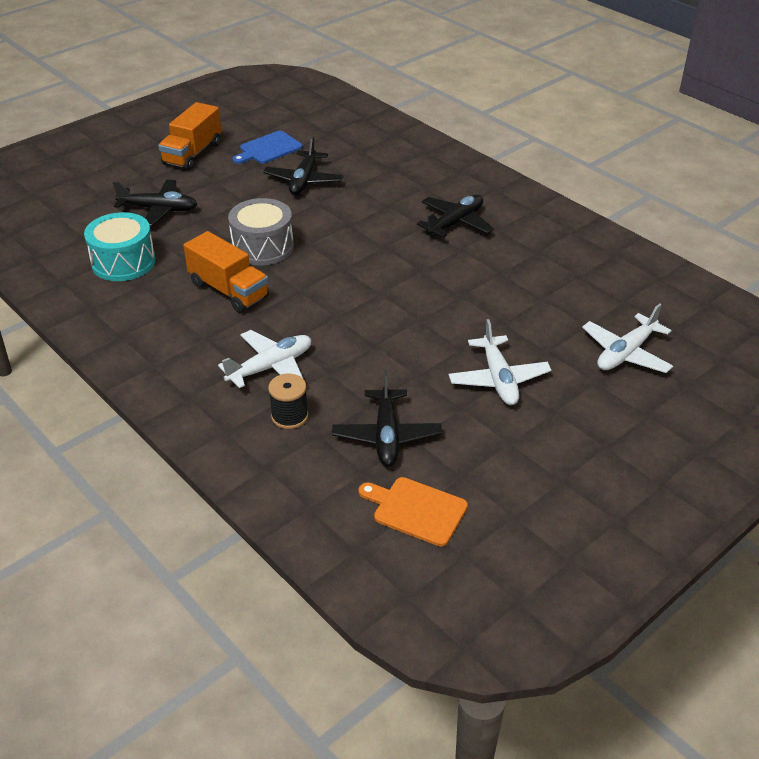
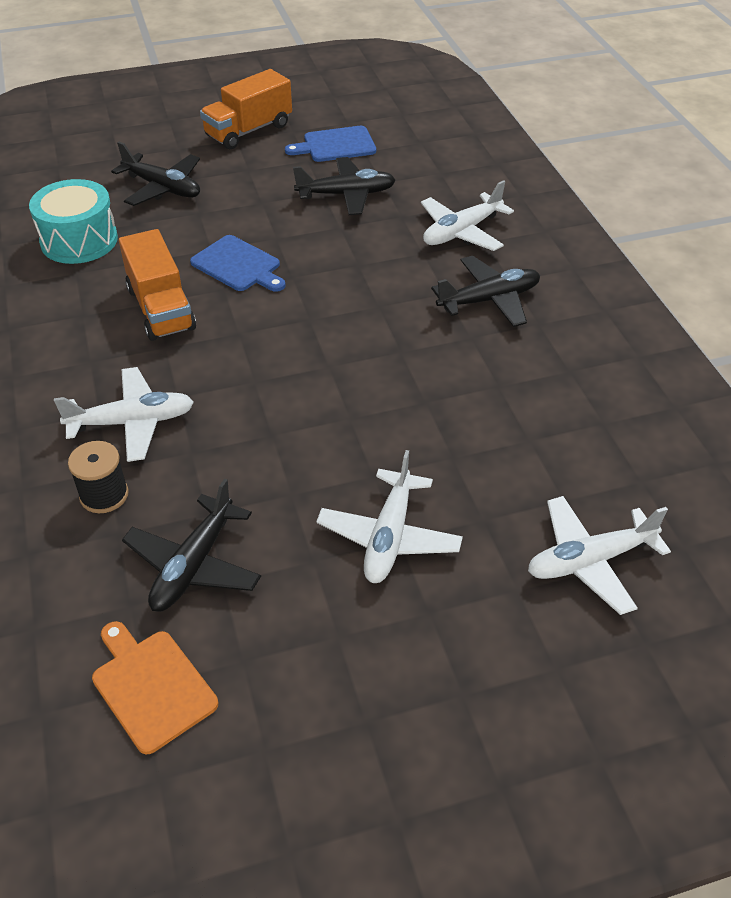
camera: 25 degrees right, 5 degrees up
(263, 247) = (238, 265): grey drum -> blue cutting board
(304, 180) = (346, 195): black plane -> black plane turned 135 degrees counterclockwise
(404, 185) = (461, 232): none -> white plane

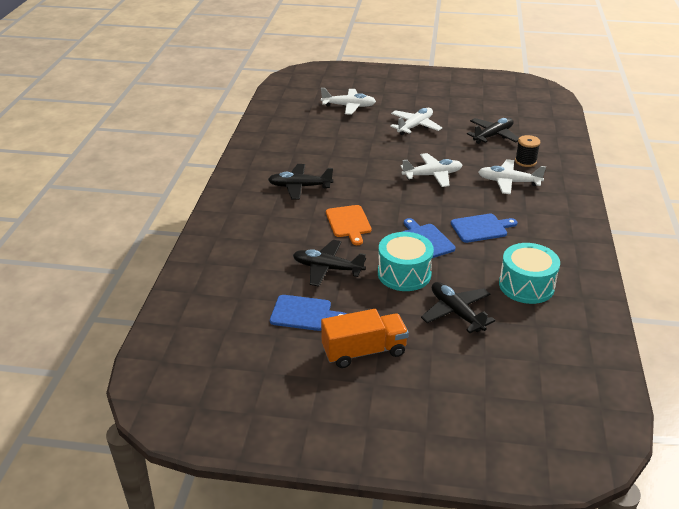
camera: 155 degrees left, 10 degrees down
(151, 686) = (515, 115): orange cutting board -> orange cutting board (349, 223)
(161, 309) = (481, 228): orange truck -> blue cutting board
(246, 213) = (404, 274): none -> turquoise drum
(461, 232) = (278, 224): white plane -> white plane (432, 175)

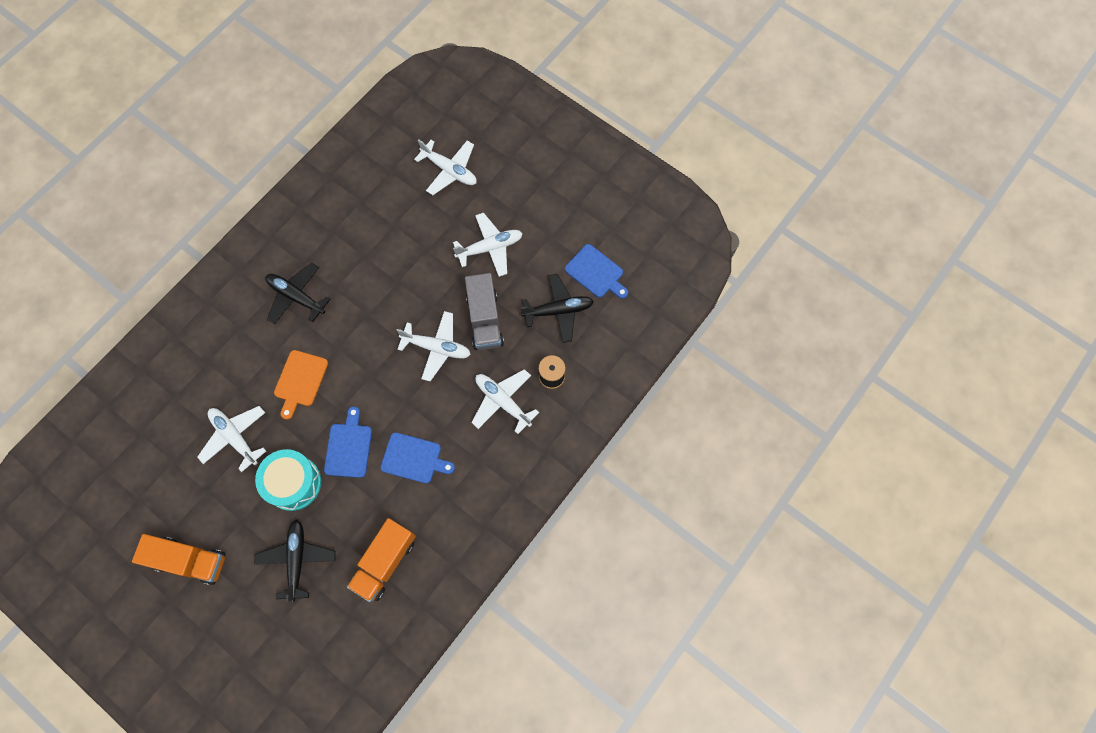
camera: 30 degrees right, 35 degrees up
(304, 313) = (175, 486): blue cutting board -> blue cutting board (596, 273)
(327, 268) = (235, 437): black plane -> white plane
(450, 154) = (485, 320): none -> grey truck
(526, 285) = (385, 562): turquoise drum -> orange truck

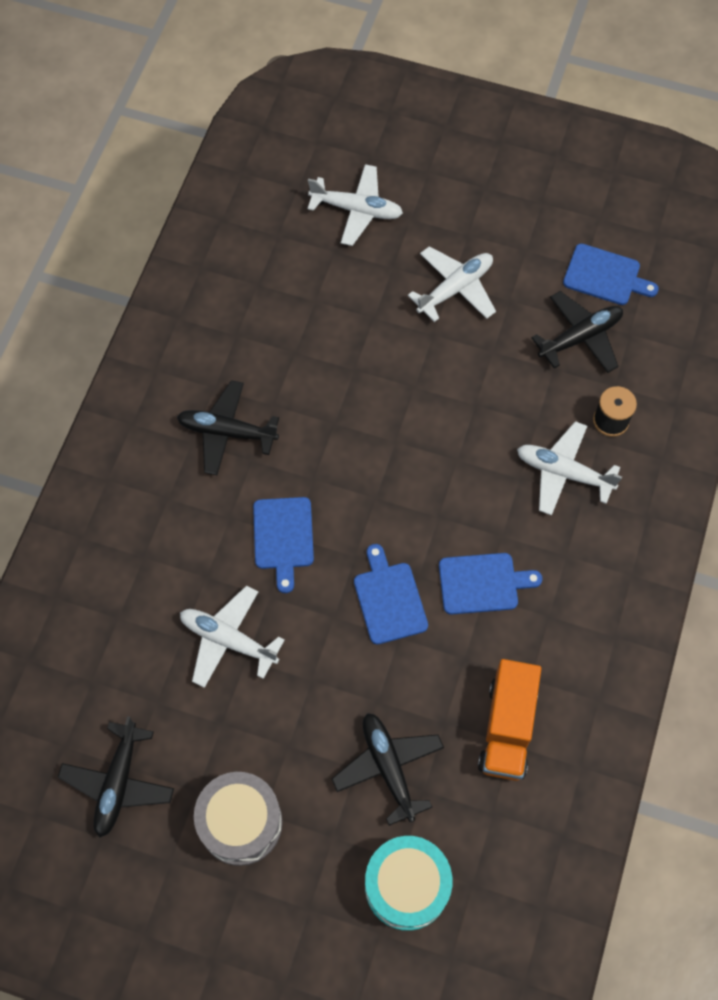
camera: 20 degrees left, 5 degrees down
(126, 506) = (118, 783): none -> black plane
(189, 560) = (241, 823): orange truck -> grey drum
(293, 483) = (337, 671): turquoise drum -> turquoise drum (407, 886)
(300, 381) = (283, 537): orange cutting board -> blue cutting board
(437, 348) = (445, 435): white plane -> none
(485, 320) = (491, 379): grey truck -> none

